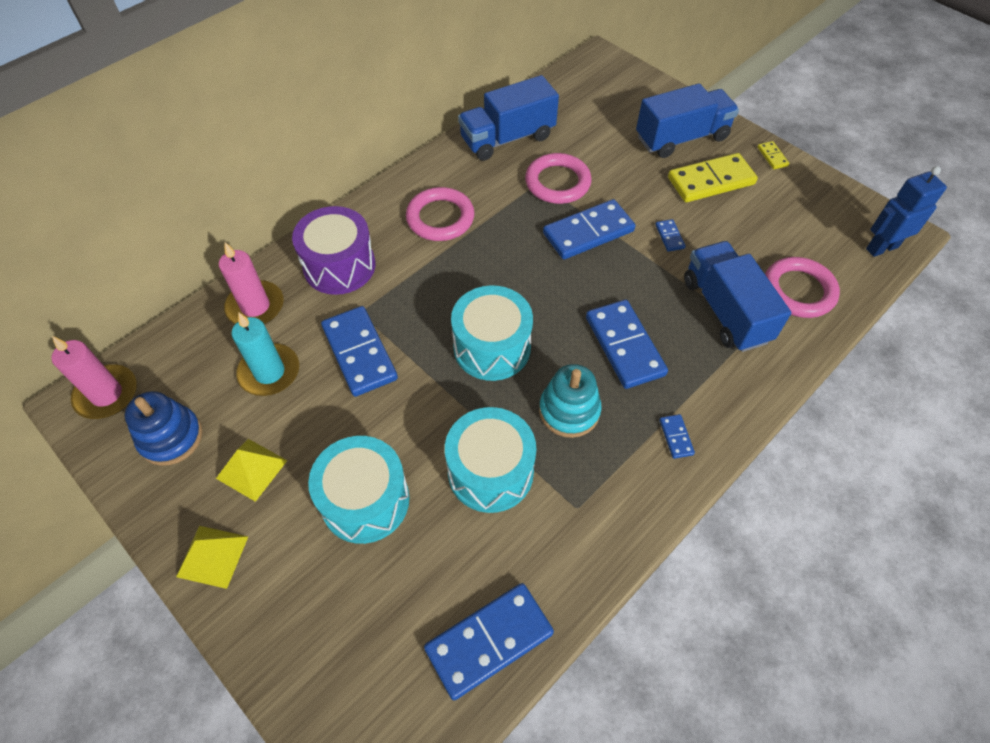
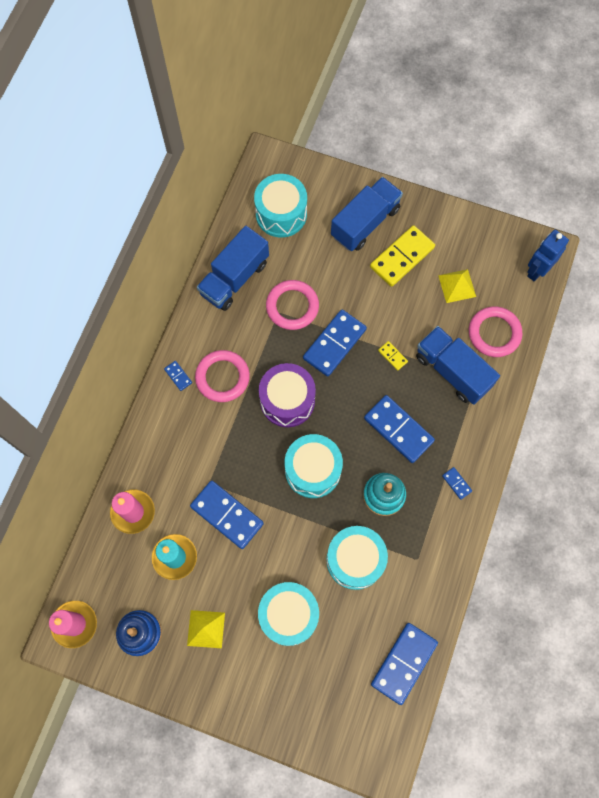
camera: 25 degrees left, 15 degrees up
(212, 556) = (217, 693): yellow pyramid -> yellow pyramid (457, 286)
(339, 266) = (172, 452): purple drum -> purple drum (287, 400)
(590, 103) = (281, 214): none -> turquoise drum
(669, 236) = (392, 323): blue domino -> blue domino (178, 376)
(772, 156) = (437, 214): yellow domino -> yellow domino (392, 356)

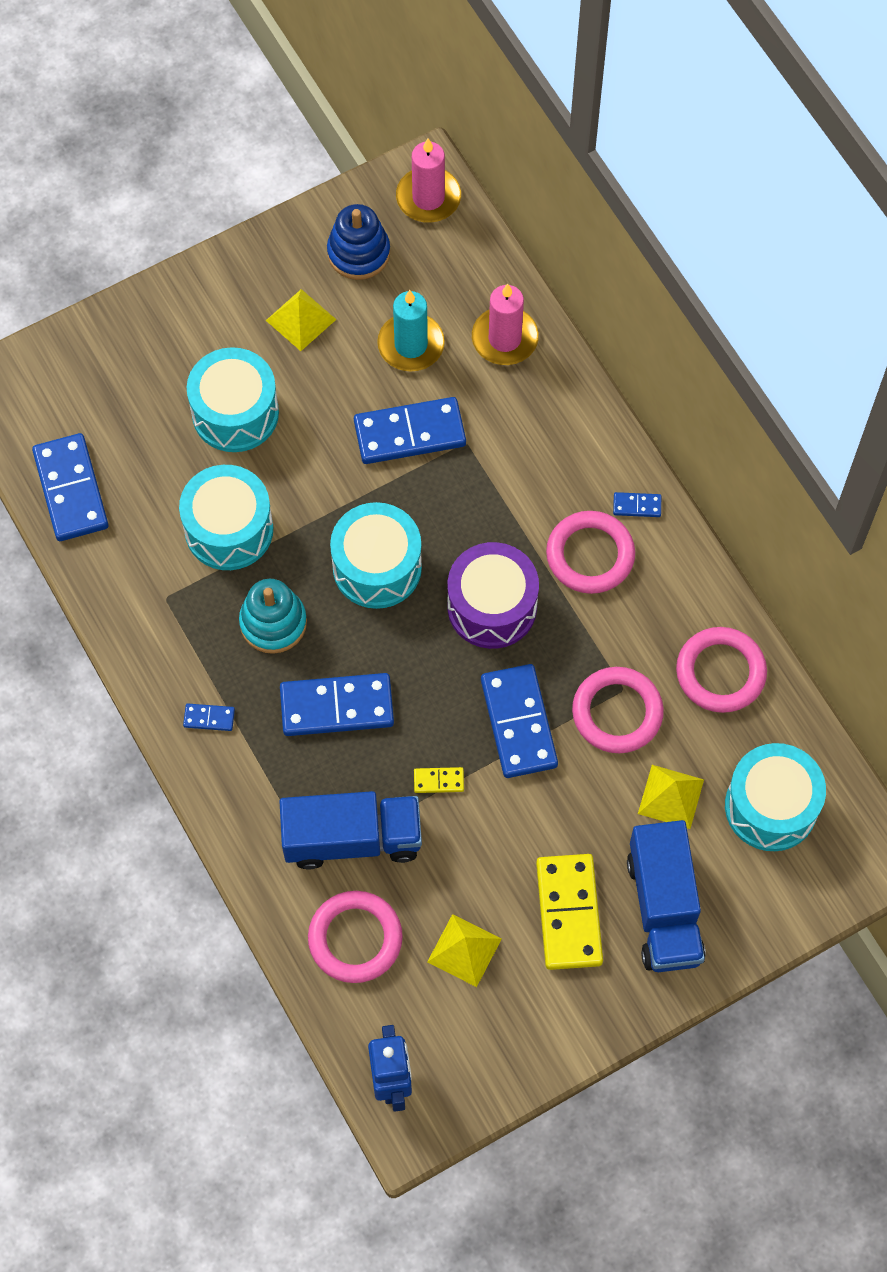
camera: 130 degrees right, 5 degrees down
(234, 278) = (720, 672): blue truck -> pink ring
(312, 256) = (670, 796): none -> yellow pyramid

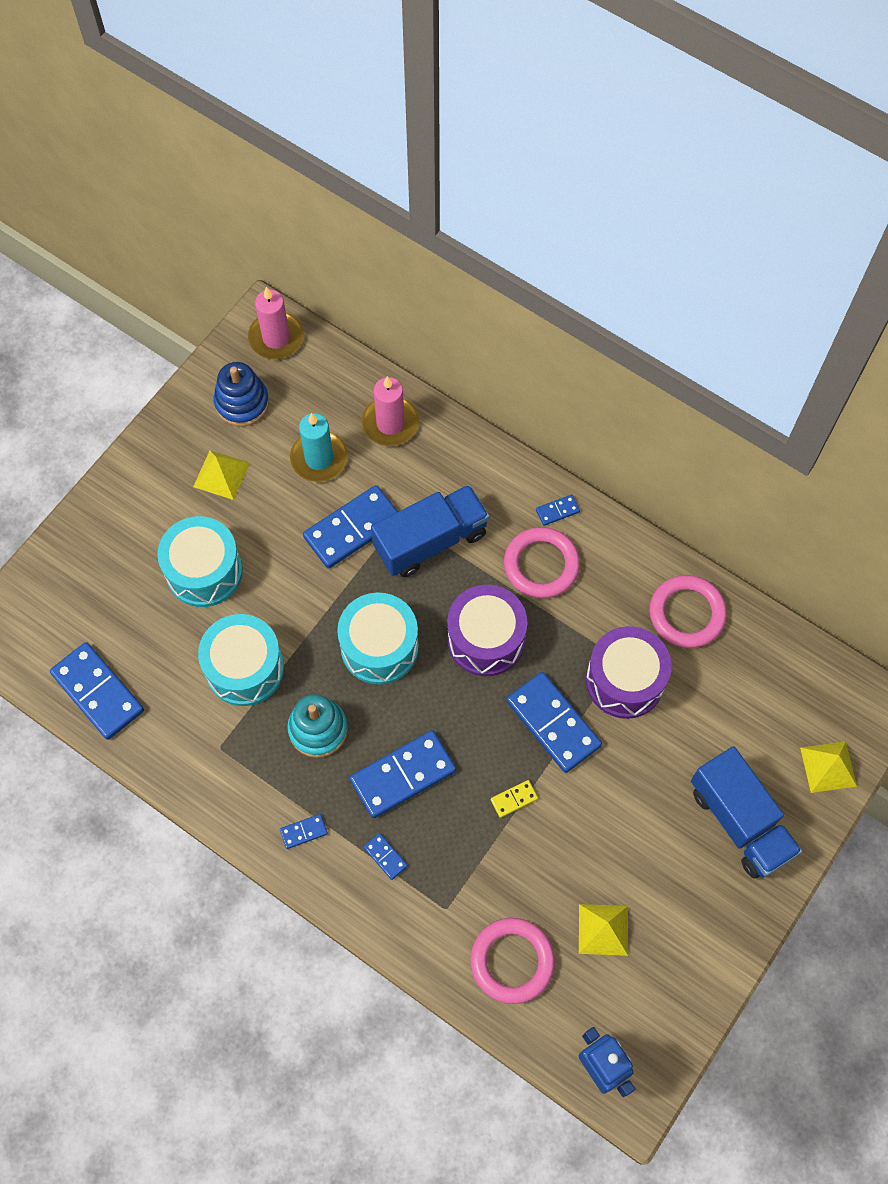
camera: 25 degrees left, 0 degrees up
(279, 779) = (385, 856): none -> blue domino
(352, 838) = (469, 879): blue truck -> blue truck (431, 541)
(568, 913) = (669, 860): yellow domino -> none
(617, 712) = (625, 681): pink ring -> purple drum
(670, 796) = (699, 729): yellow pyramid -> yellow pyramid (828, 766)
(771, 806) = (778, 702): turquoise drum -> none

